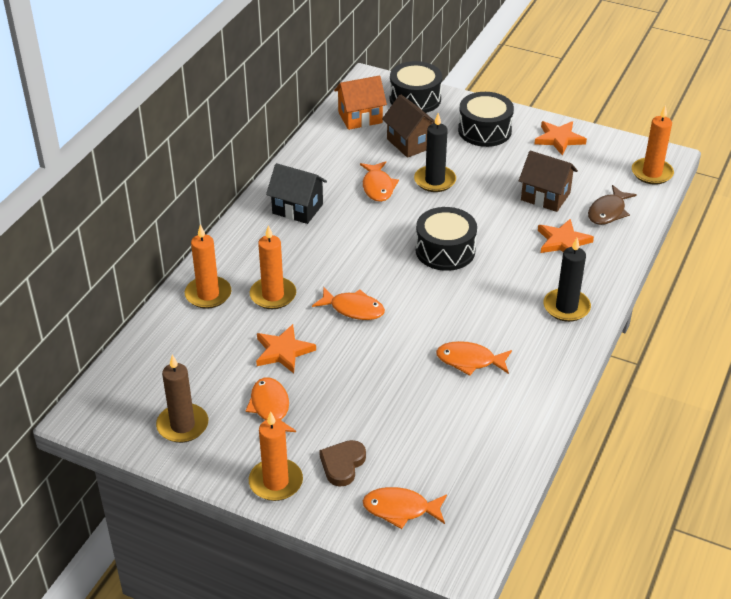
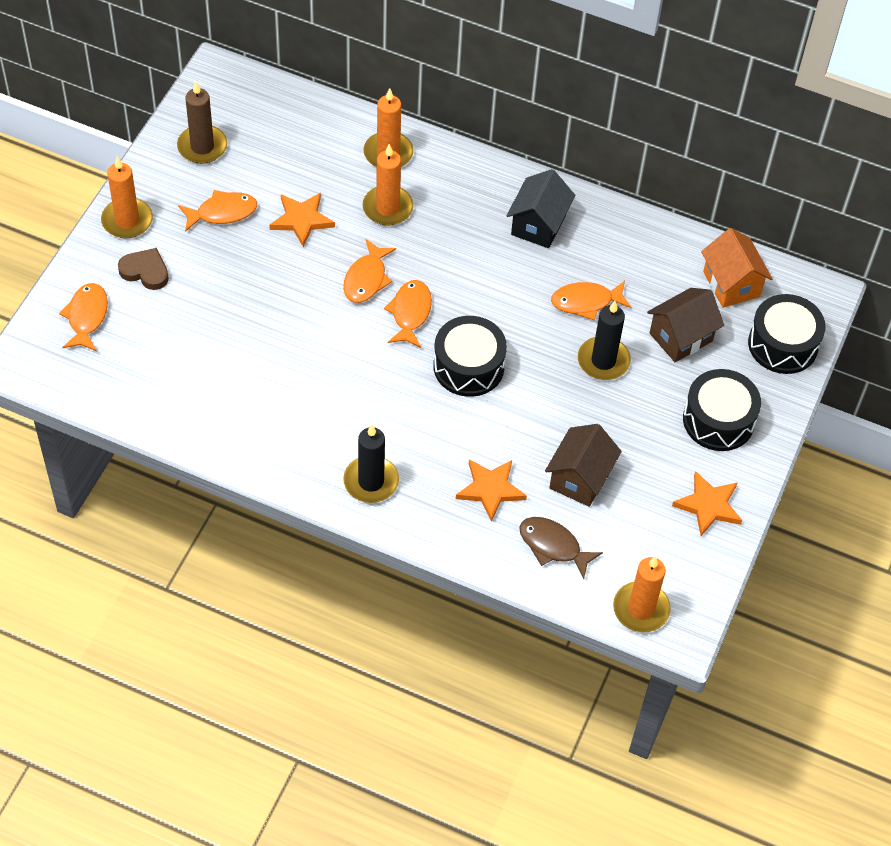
camera: 85 degrees right, 15 degrees up
(469, 361) = (284, 382): orange fish -> orange fish (410, 313)

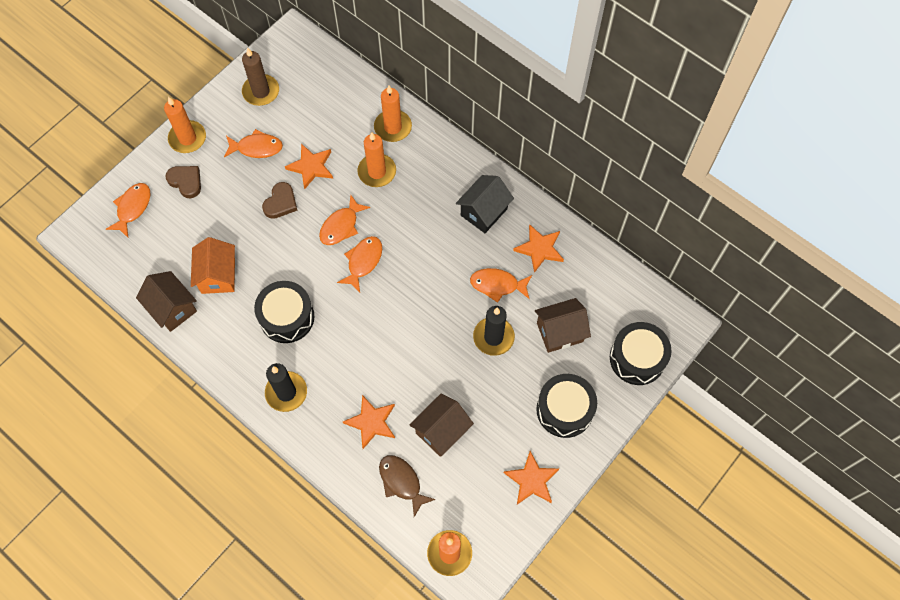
camera: 20 degrees right, 10 degrees up
(186, 420) = (172, 308): none -> brown house
(279, 269) = (281, 203): none -> brown heart
(468, 366) = (391, 316): black drum -> black drum (287, 317)
(622, 251) = (539, 249): none -> orange star
(731, 284) = (614, 297): orange house -> orange house (218, 276)

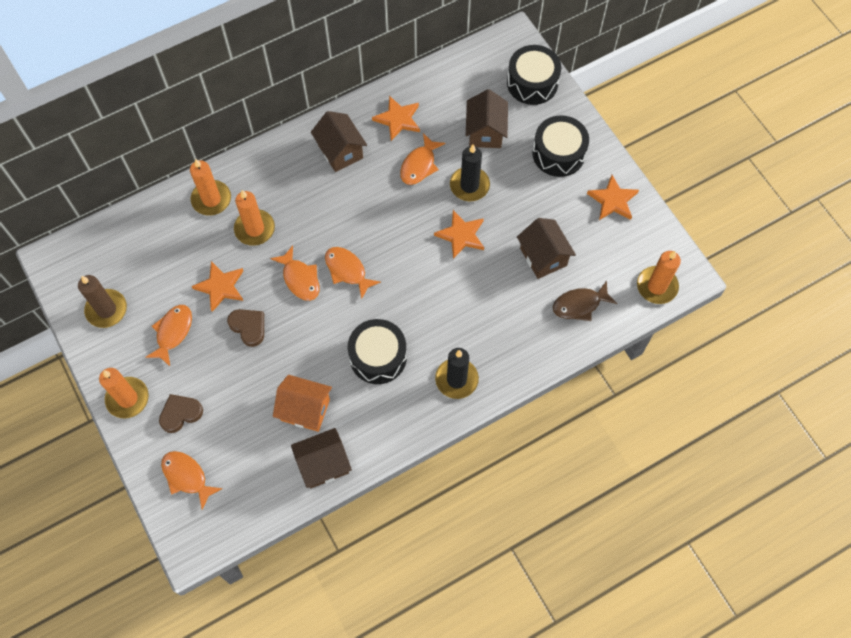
camera: 70 degrees left, 0 degrees up
(371, 422) = (514, 313): orange star -> orange star (461, 235)
(484, 212) = (340, 151): black house -> brown house

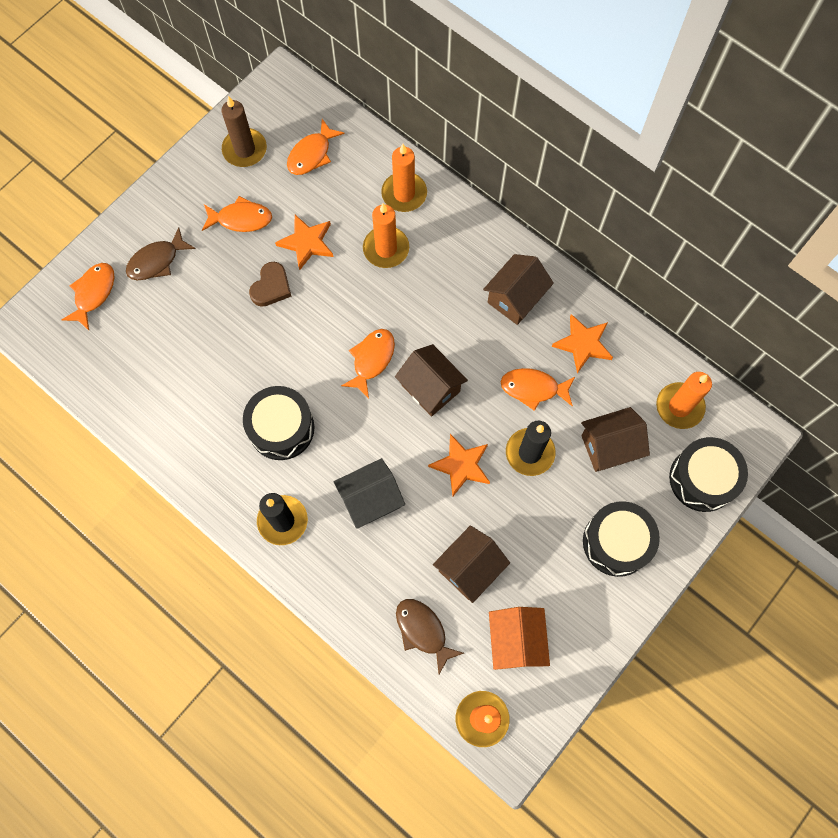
camera: 70 degrees right, 5 degrees up
(127, 398) = (157, 207): orange candle -> orange candle (679, 407)
(180, 414) = (157, 261): brown heart -> brown fish
(300, 278) = (344, 315): orange fish -> orange fish (312, 154)
(305, 410) = (198, 377): orange house -> orange house (515, 641)
(323, 464) = (144, 417): brown house -> brown house (430, 388)
(464, 309) = (370, 500): none -> black house
(613, 200) = (578, 629): orange star -> none

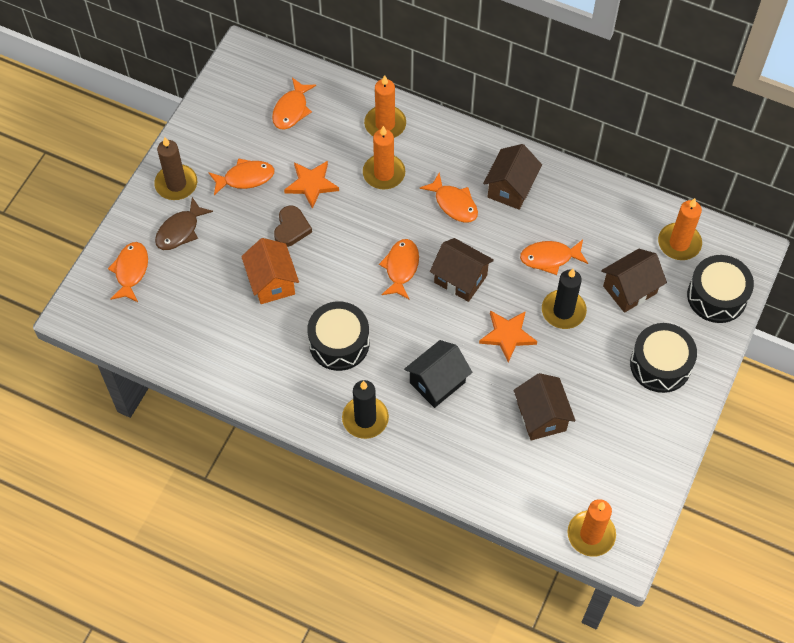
camera: 15 degrees left, 10 degrees down
(244, 149) = (229, 119): brown candle -> brown candle (176, 184)
(423, 631) = (517, 477): brown fish -> none
(449, 301) = (454, 203): none -> orange fish
(469, 568) = (541, 417): brown house -> brown house turned 45 degrees counterclockwise
(515, 641) = (600, 465): orange house -> orange house (272, 282)
(583, 344) = (581, 212): orange star -> none

